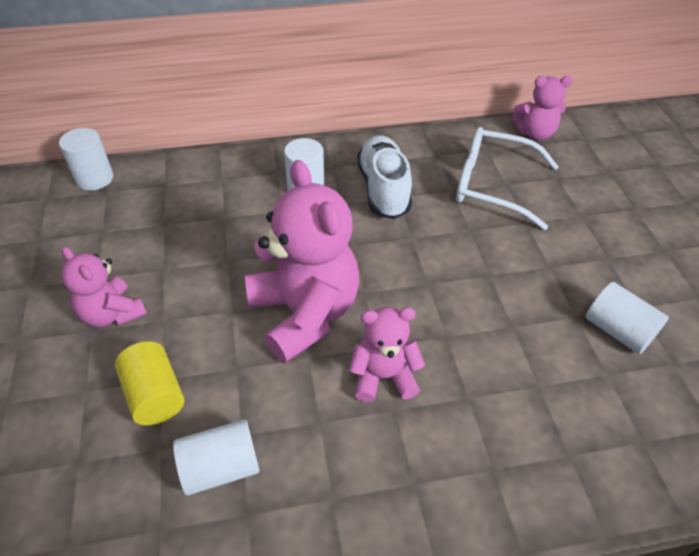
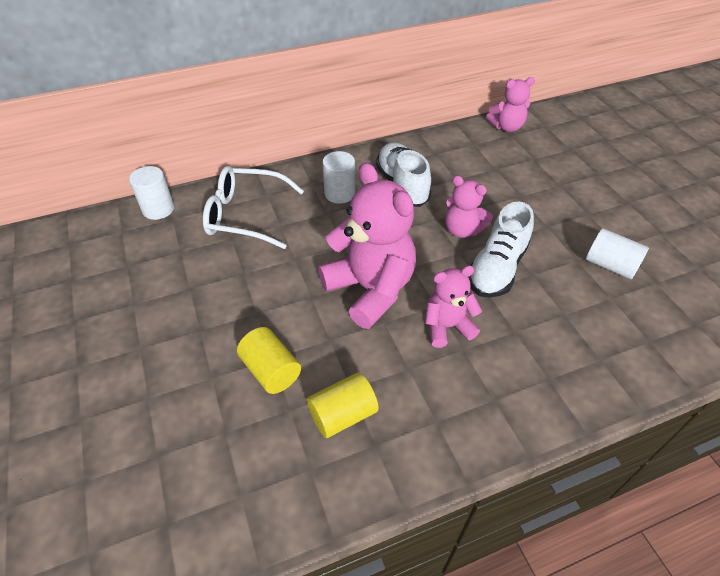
camera: 10 degrees left, 0 degrees up
(112, 313) = (213, 314): pink teddy bear -> pink teddy bear (462, 230)
(221, 467) = (343, 414): white cylinder -> yellow cylinder
(468, 311) = (497, 268): none -> white shoe
(492, 185) = (486, 171): white glasses -> white glasses (245, 215)

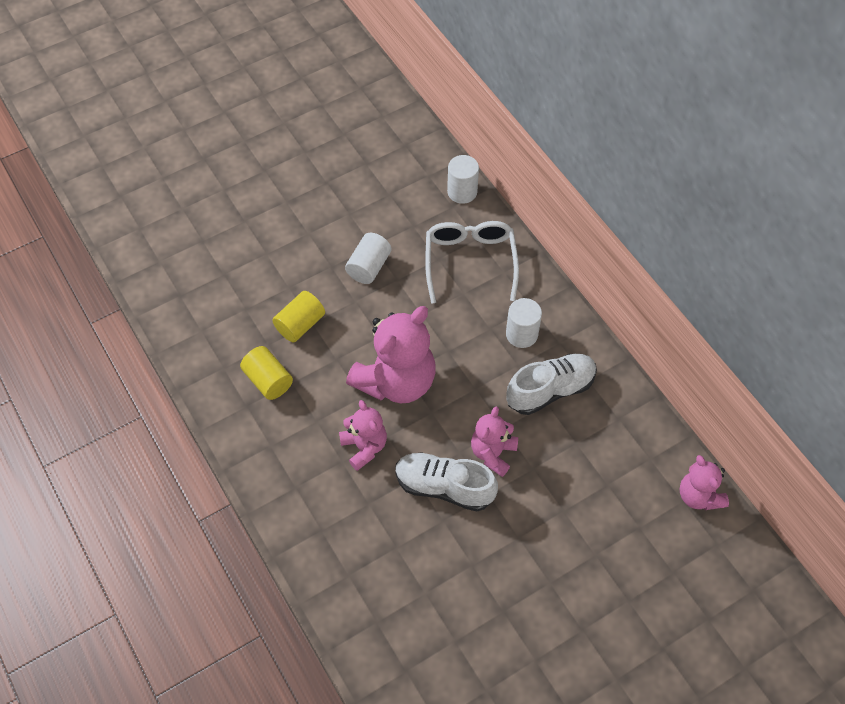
camera: 80 degrees right, 10 degrees up
(610, 265) = (471, 597): white cylinder -> white cylinder (369, 267)

